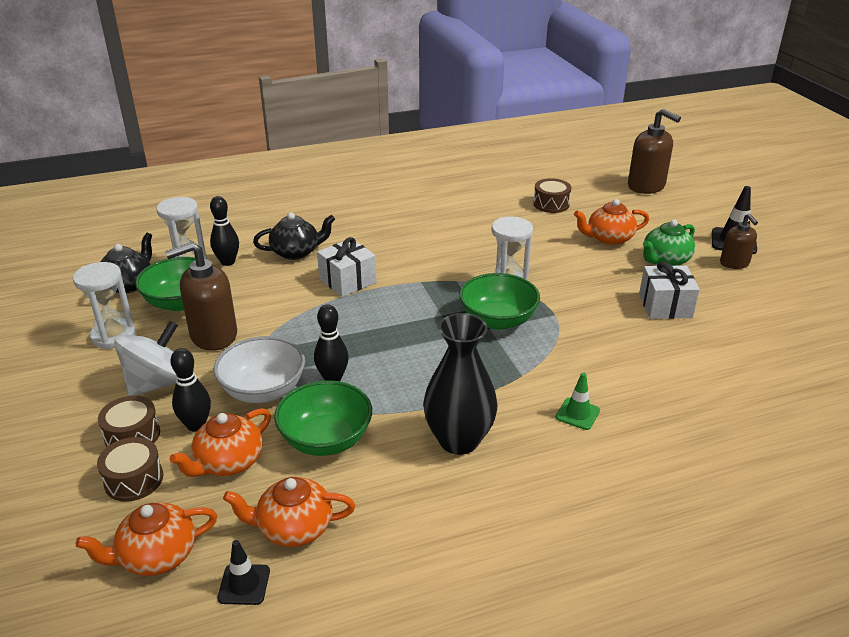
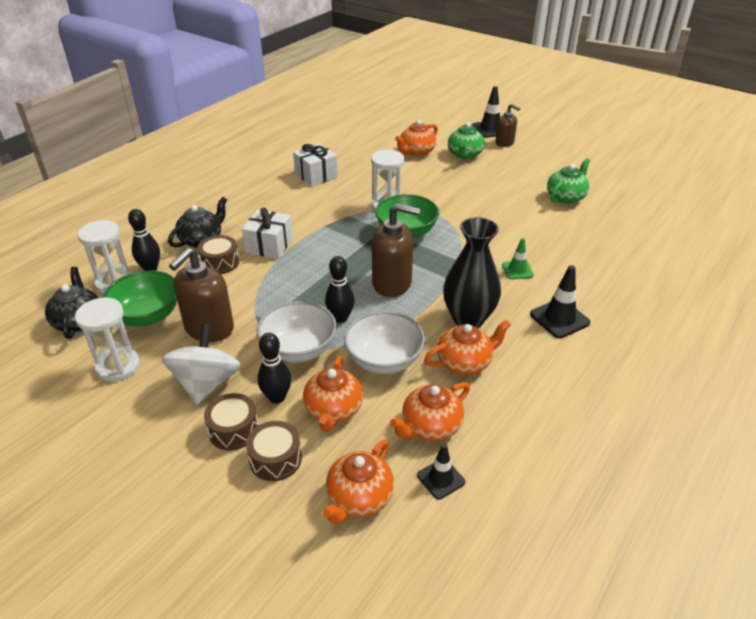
camera: 35 degrees left, 5 degrees up
(326, 439) = (384, 360): green bowl -> white bowl
(402, 483) = (465, 362): none -> orange teapot
(551, 204) = (354, 140): brown drum -> brown drum (220, 263)
(564, 491) = (559, 318): none -> black traffic cone
(646, 186) = (402, 109): brown soap dispenser -> brown soap dispenser (392, 283)
(665, 306) = (495, 183): white gift -> white gift (316, 175)
(743, 356) = (566, 197): none -> green teapot

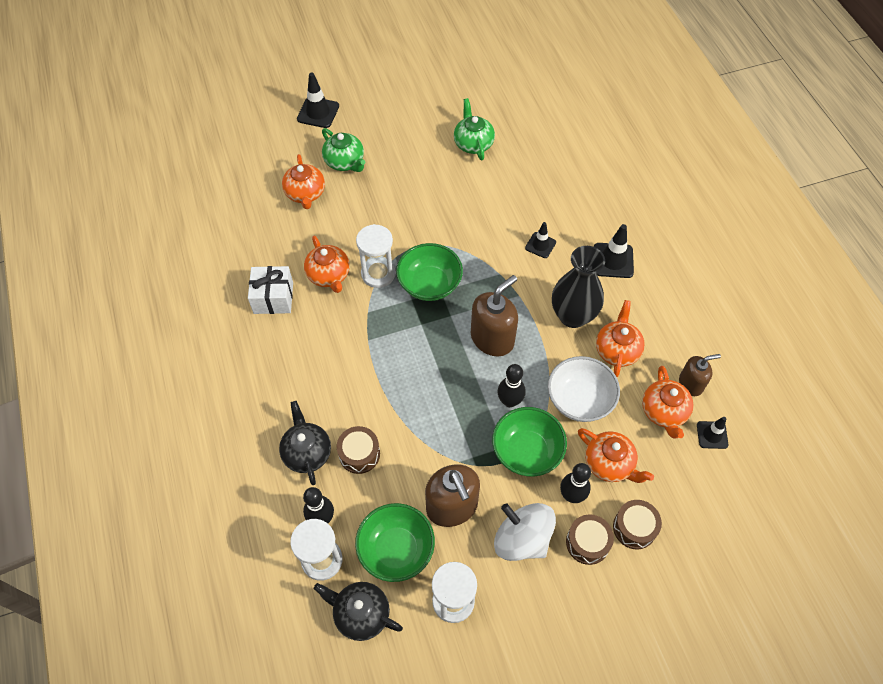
camera: 55 degrees left, 20 degrees up
(269, 245) = (364, 400): white gift -> none
(299, 349) = (527, 451): white bowl -> green bowl
(359, 498) = (699, 493): orange teapot -> orange teapot (329, 275)
(504, 143) = (352, 120): brown soap dispenser -> brown soap dispenser (691, 384)
(517, 270) = (540, 245): green traffic cone -> black traffic cone

